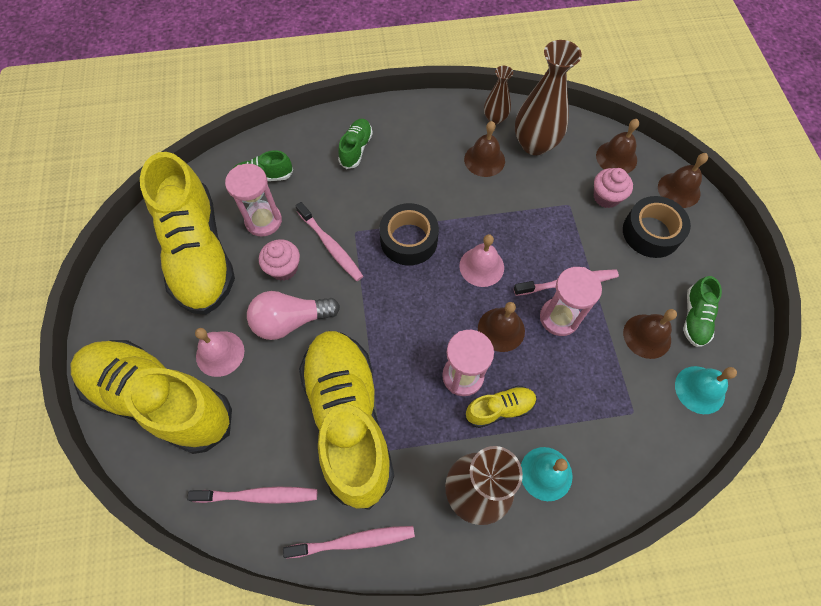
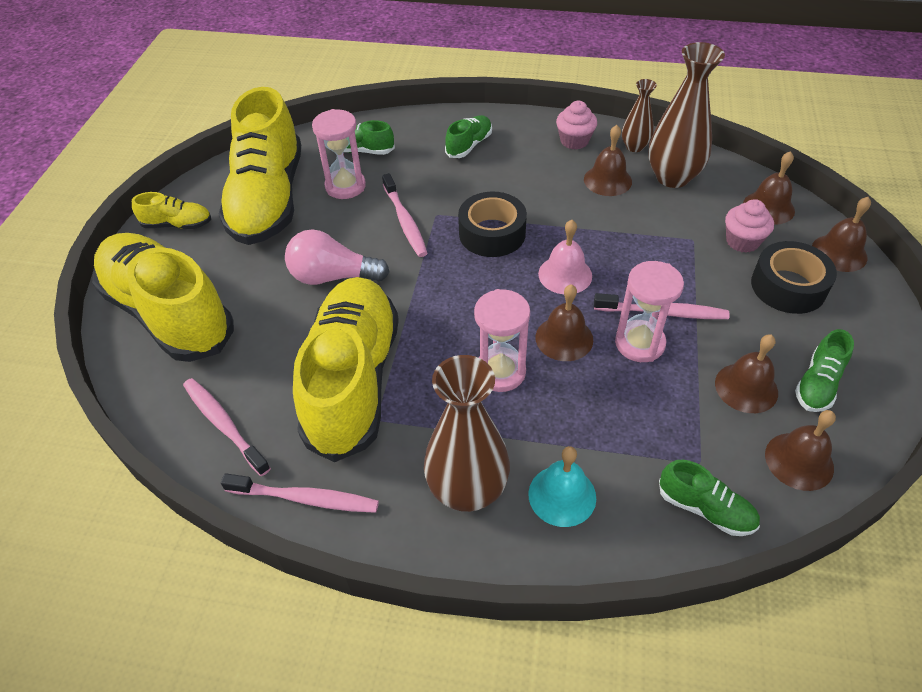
camera: 20 degrees right, 15 degrees down
(220, 353) = (247, 288): pink bell -> none
(258, 495) = (224, 425): pink toothbrush -> pink toothbrush turned 150 degrees counterclockwise
(283, 268) = (347, 230): pink cupcake -> pink cupcake (574, 141)
(499, 409) = (531, 415): yellow shoe -> yellow shoe (177, 224)
(648, 451) = (705, 509): none -> green shoe
(699, 389) = (799, 461): turquoise bell -> brown bell

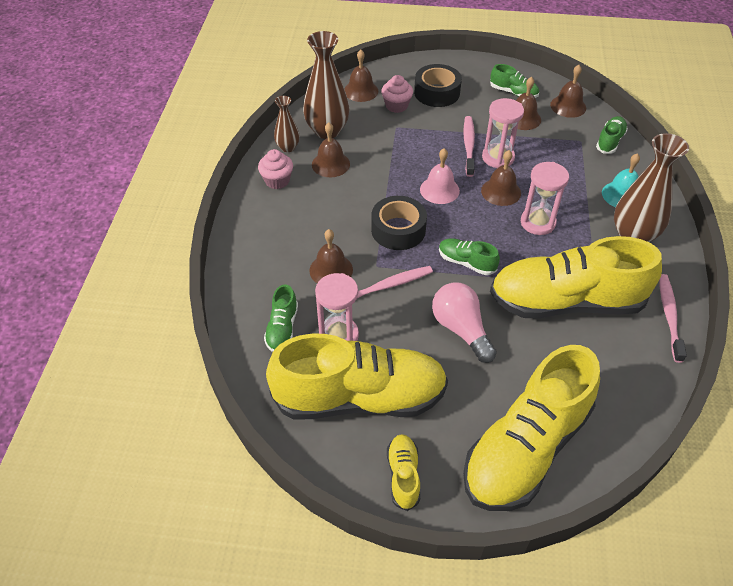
camera: 95 degrees left, 0 degrees up
(224, 425) = (628, 376): pink toothbrush -> none
(332, 276) = (461, 329): pink light bulb -> pink light bulb turned 150 degrees clockwise
(469, 145) = (279, 248): green shoe -> green shoe (466, 262)
(839, 253) = (404, 69): brown bell -> brown bell (331, 270)

